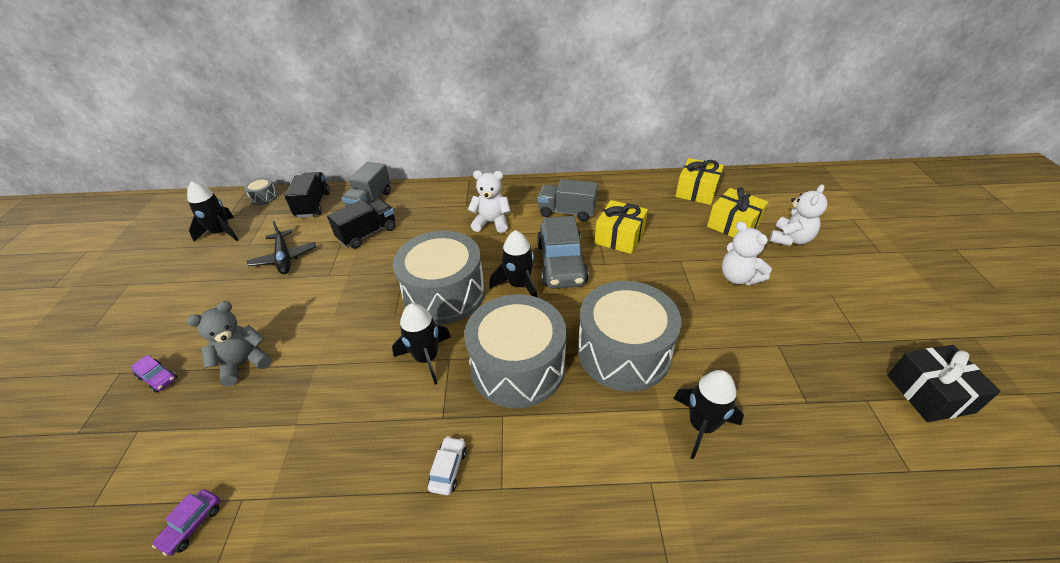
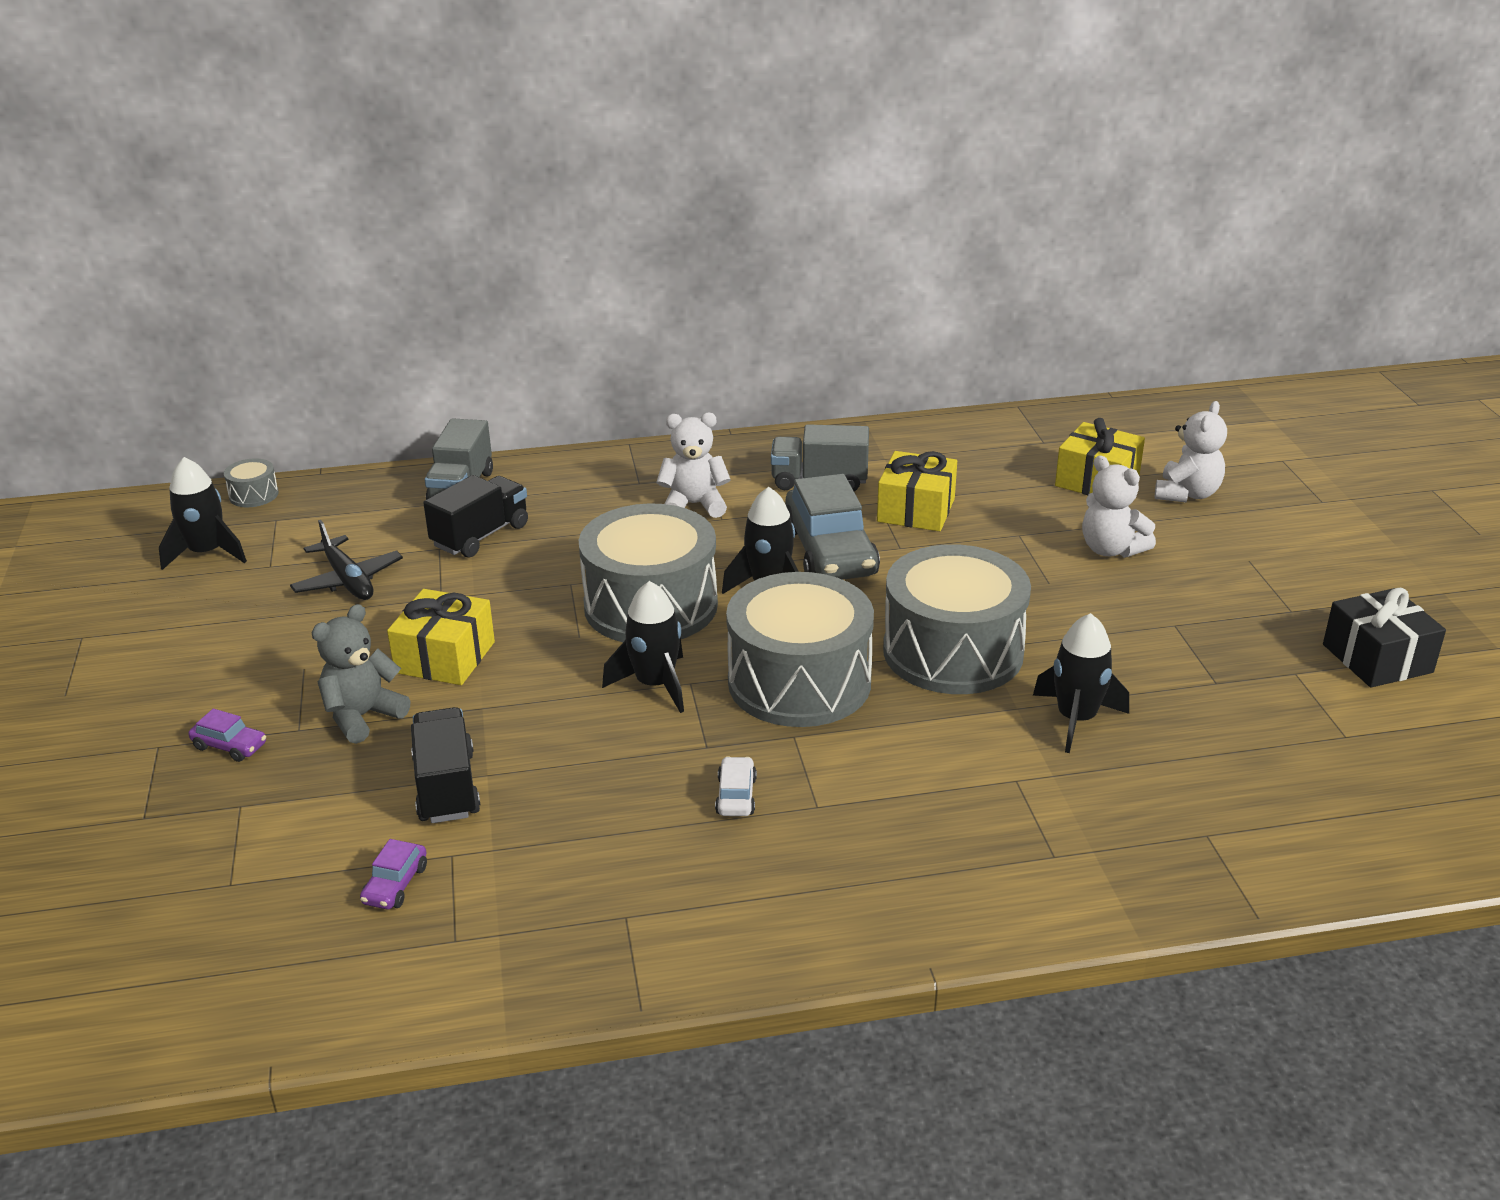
camera: 10 degrees left, 10 degrees down
(313, 205) = (356, 500): black truck -> black truck (447, 787)
(696, 191) = (1032, 437): yellow gift -> yellow gift (445, 657)

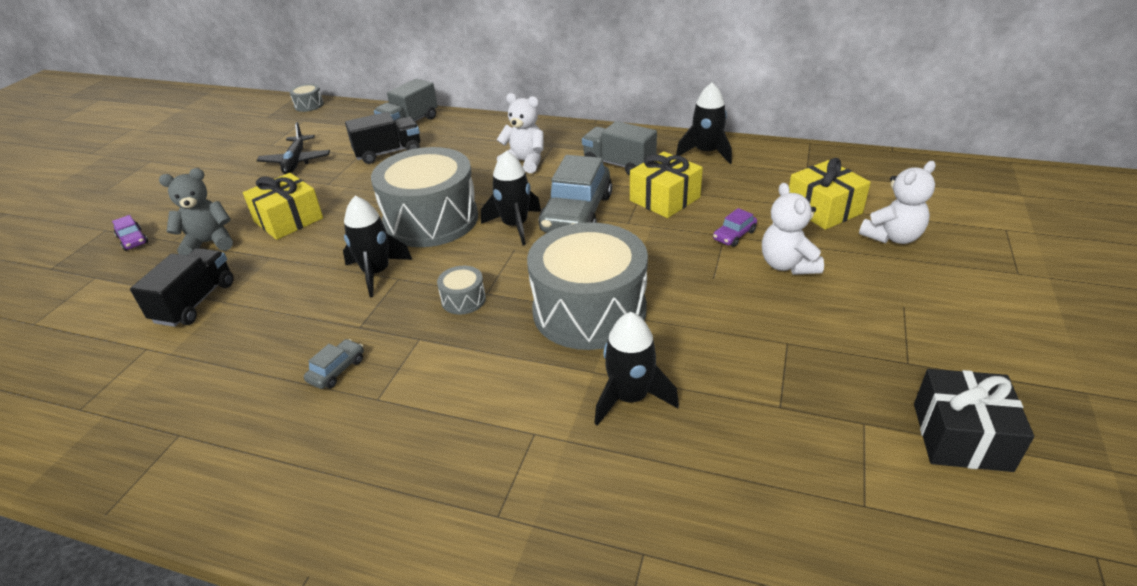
camera: 30 degrees right, 5 degrees up
(207, 553) = (252, 131): black rocket -> black rocket (706, 153)
(395, 885) = (97, 357): purple car -> purple car (734, 235)
(736, 796) = (337, 370): white car -> grey car
(799, 682) = (463, 300): grey drum -> grey drum, size x0.40

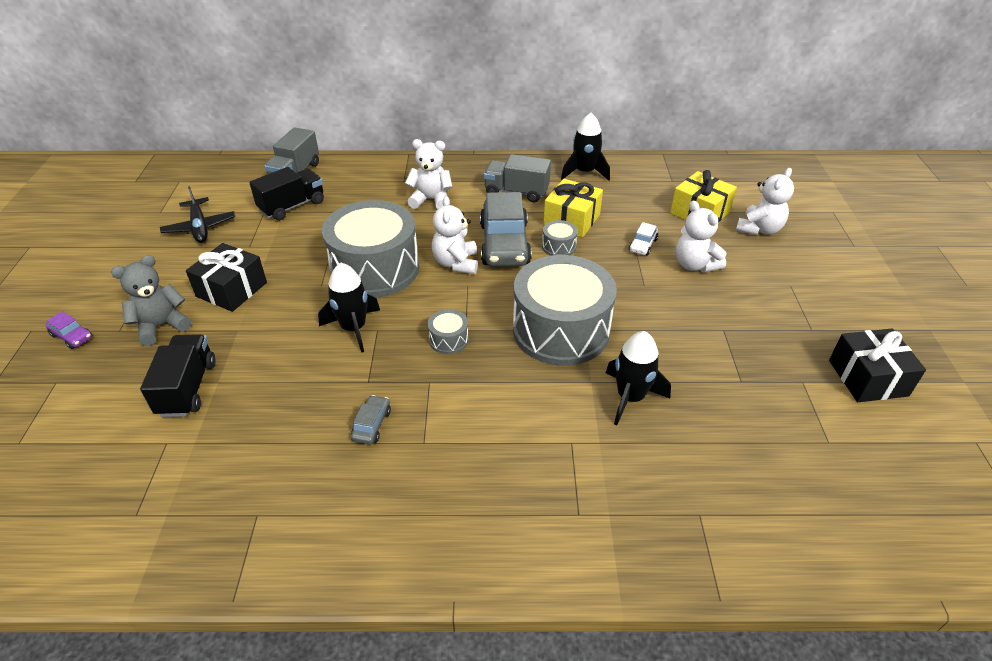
camera: 20 degrees left, 5 degrees up
(288, 220) = (231, 289): yellow gift -> black gift
(309, 105) = (174, 163): grey drum -> grey drum (558, 246)
(515, 226) = (456, 263): black rocket -> white teddy bear
(734, 235) = (642, 245): purple car -> white car

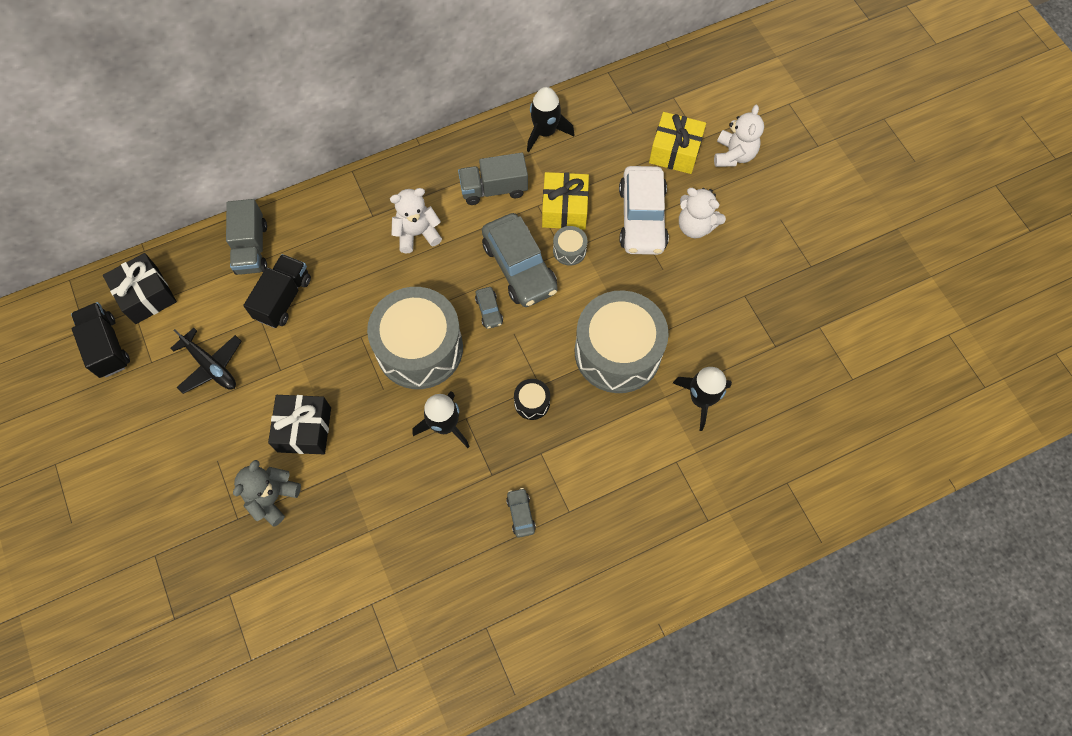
camera: 25 degrees left, 25 degrees up
(72, 336) = (200, 544): purple car -> none
(187, 388) = (348, 548): black truck -> black truck (107, 347)
(448, 339) = (532, 402): grey drum -> black drum
(456, 263) = (489, 310): white teddy bear -> grey car
(642, 245) = (642, 218): white car -> white car, size x2.31
(867, 378) = (864, 302): black gift -> black gift (146, 295)

